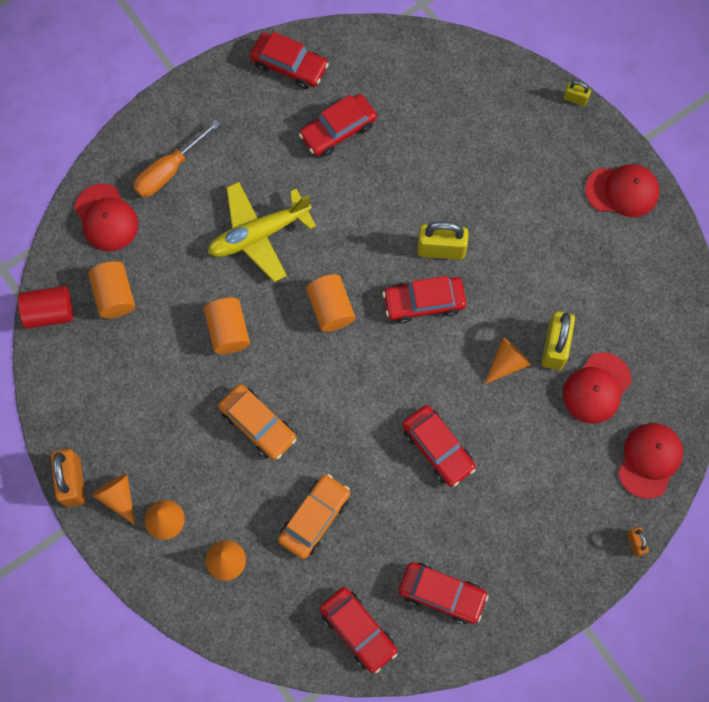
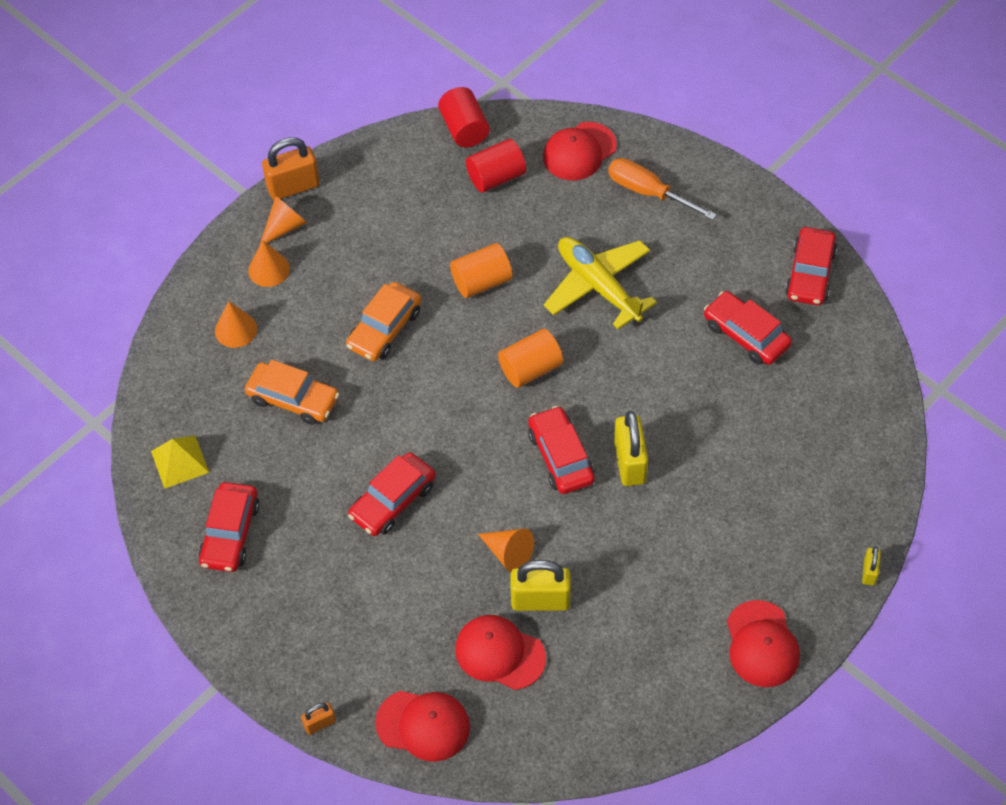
camera: 80 degrees right, 15 degrees down
(115, 295) = (496, 177): orange cylinder -> red cylinder
(358, 631) = (179, 461): red car -> yellow pyramid

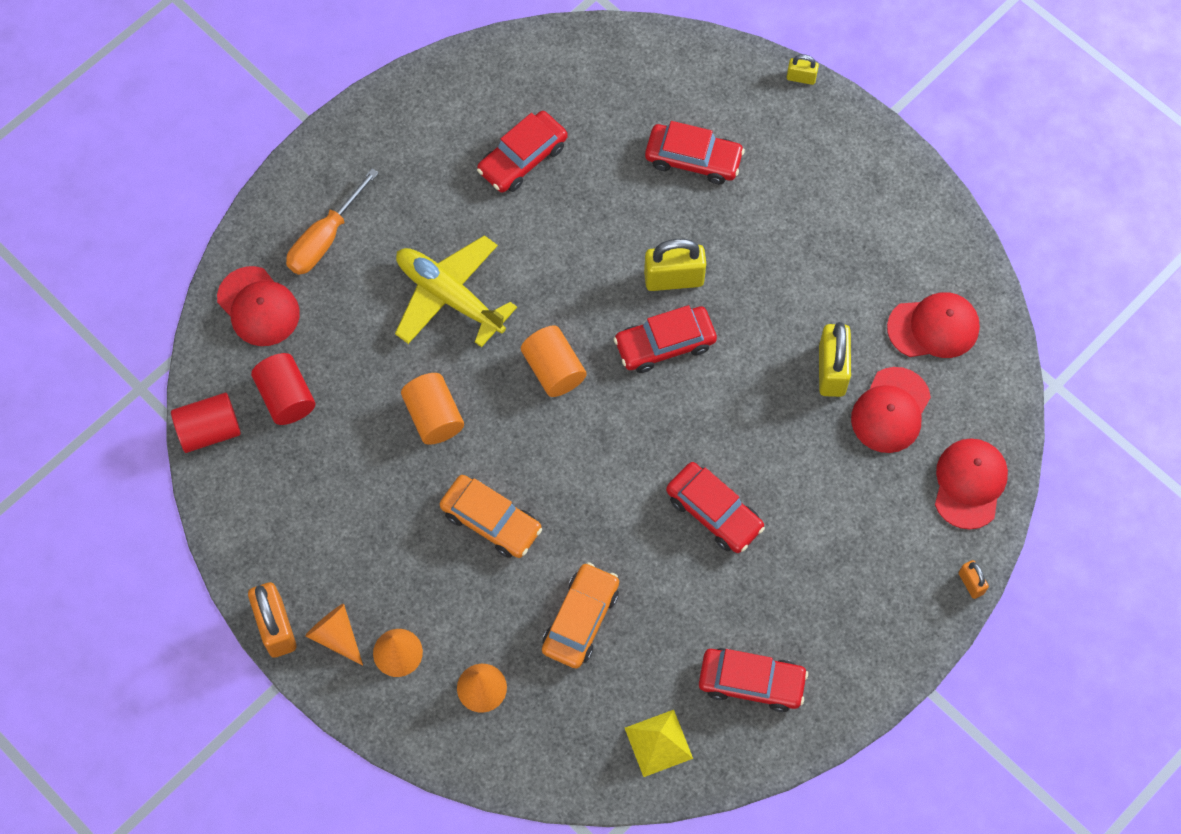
camera: 90 degrees left, 10 degrees up
(508, 553) = (778, 399): orange cone -> none
(598, 286) = (449, 296): yellow plane -> yellow plane turned 75 degrees clockwise
(762, 644) = (878, 176): red cap -> red cap (934, 327)
(810, 273) = (449, 92): red car -> red car (693, 159)

